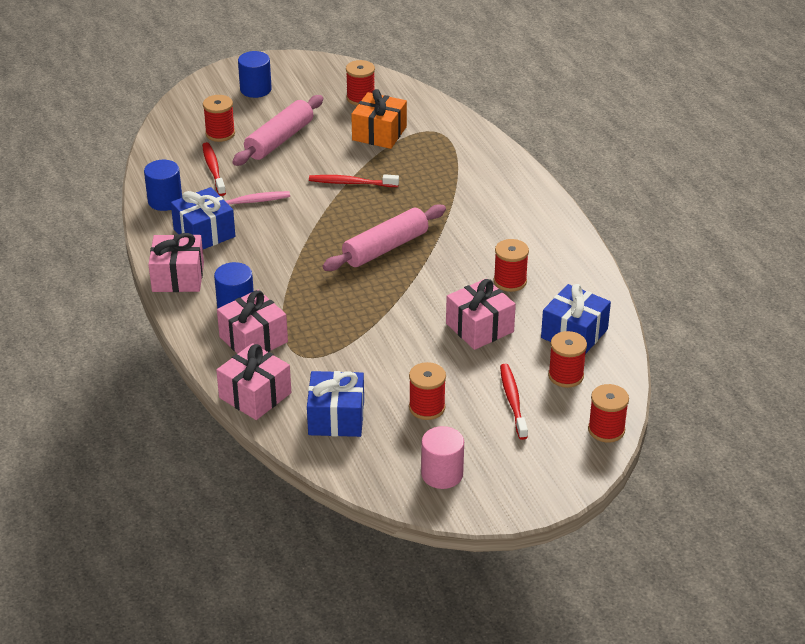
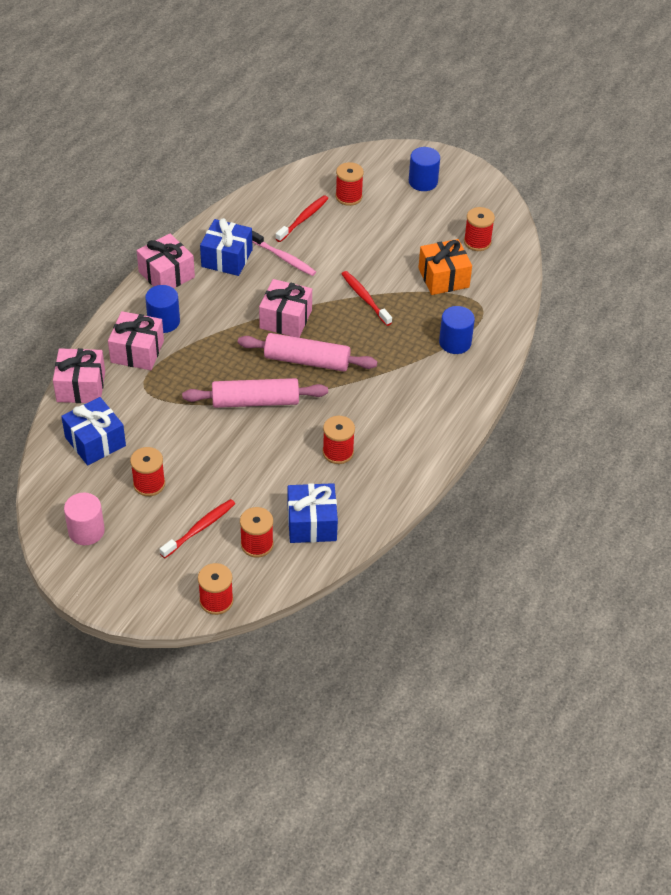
camera: 50 degrees right, 10 degrees up
(165, 201) = (242, 217): blue cylinder -> blue cylinder (455, 342)
(279, 140) = (375, 230): pink rolling pin -> pink rolling pin (255, 401)
(479, 327) = (266, 464): pink gift -> pink gift (285, 319)

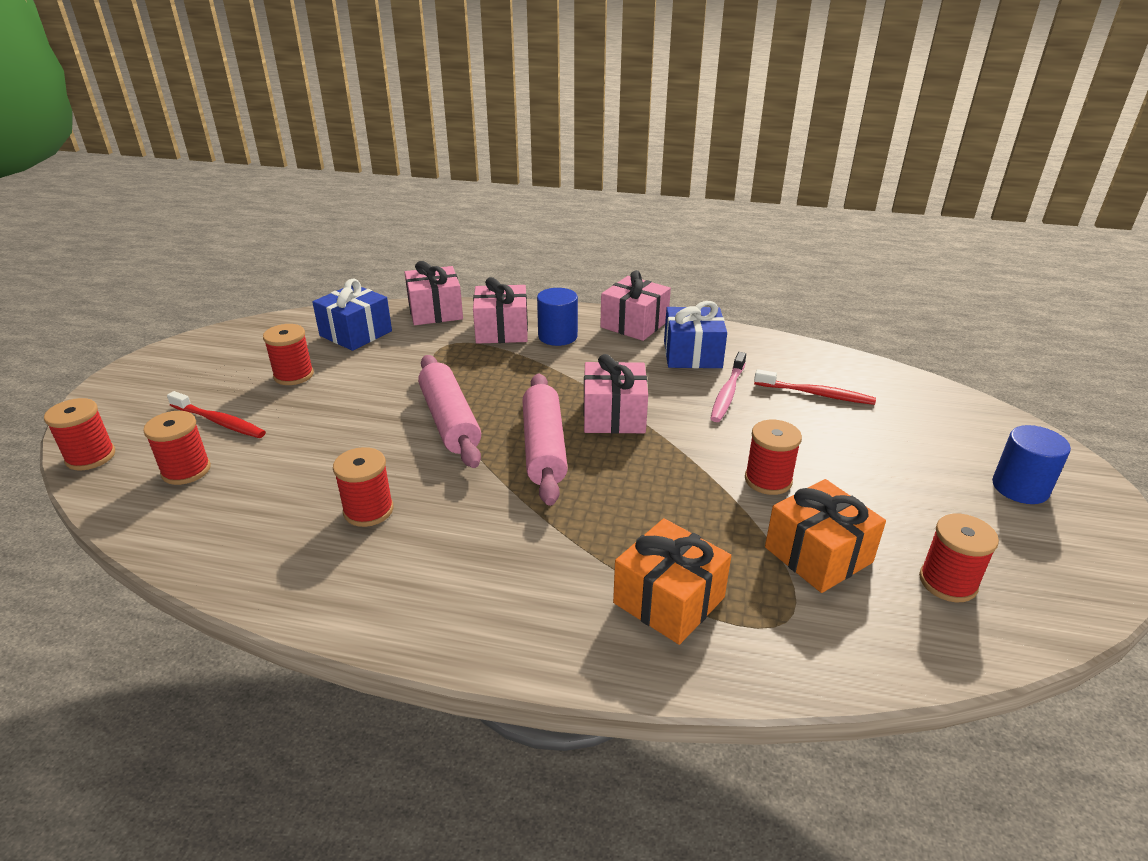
camera: 75 degrees right, 15 degrees down
(86, 531) = (221, 353): pink cylinder -> none
(312, 523) = (221, 512): blue gift -> none
(348, 197) = (901, 422): red spool -> red spool (768, 480)
(365, 298) = (703, 477): red toothbrush -> none
(455, 342) = (669, 600): blue cylinder -> orange gift

